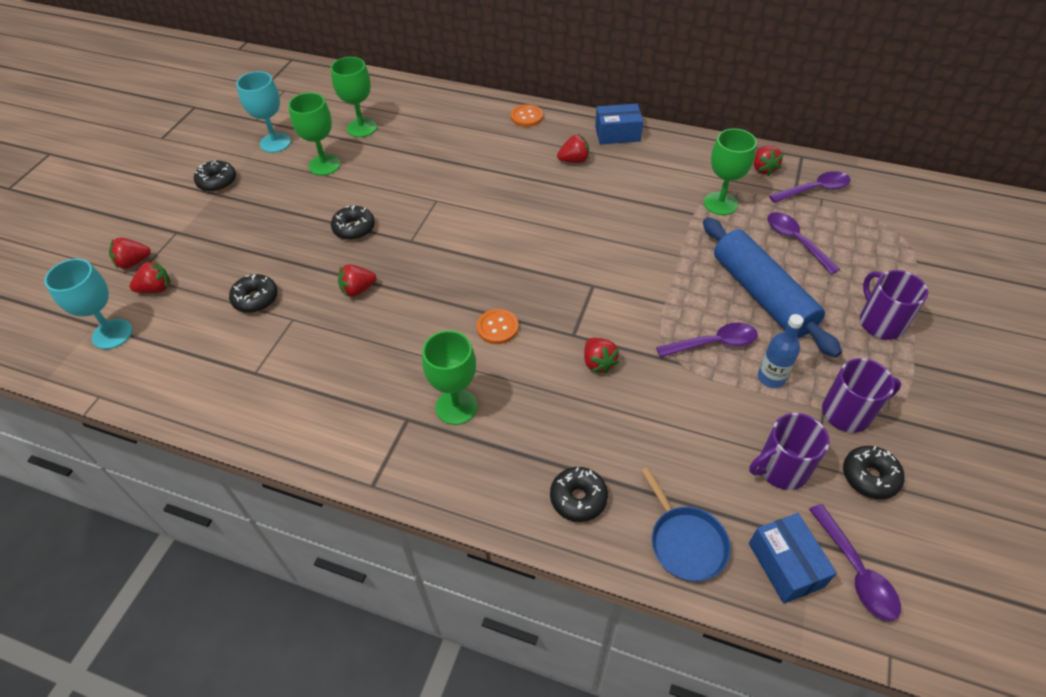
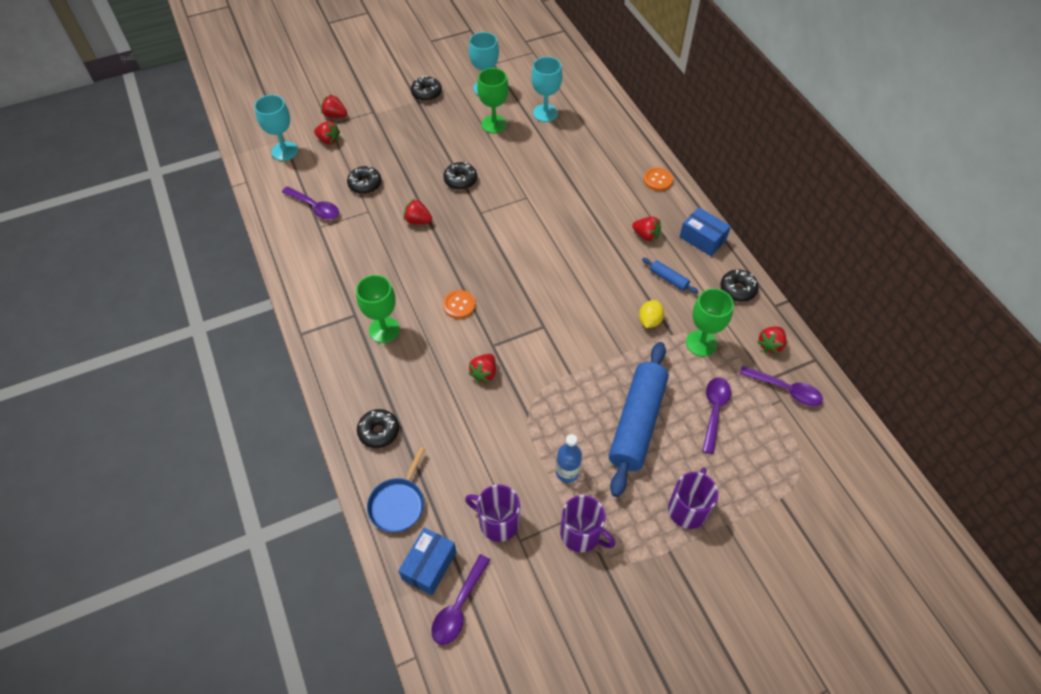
camera: 45 degrees right, 5 degrees up
(362, 128) = (545, 113): green goblet -> turquoise goblet
(634, 178) = (668, 279): none -> blue rolling pin
(664, 217) = (649, 320): none -> yellow lemon
(713, 343) = (563, 423): purple spoon -> purple spoon (315, 207)
(869, 477) = (539, 576): black donut -> black donut (737, 289)

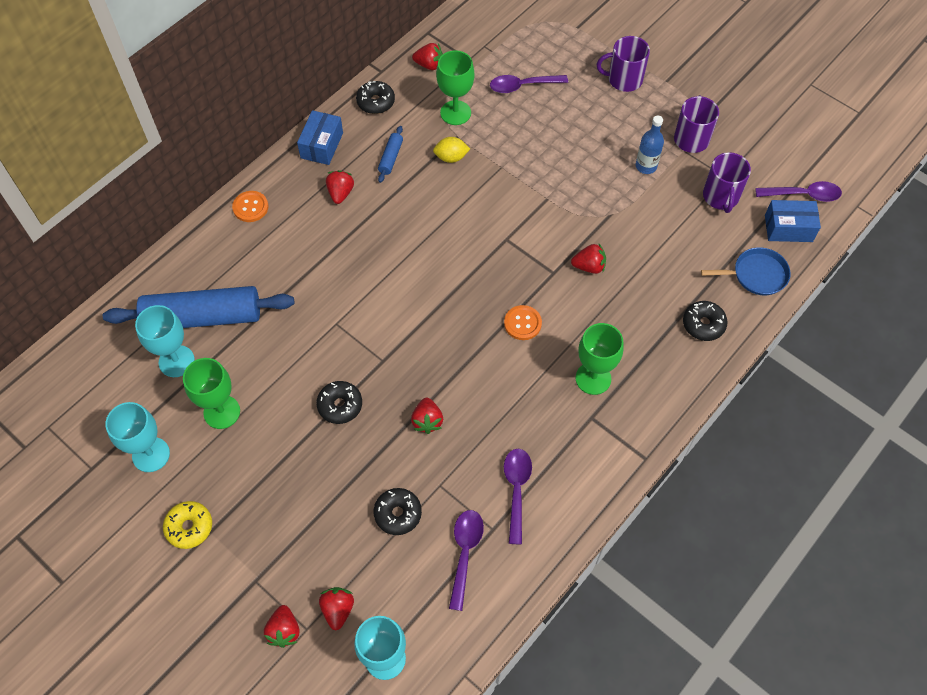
camera: 115 degrees left, 5 degrees up
(426, 93) = (189, 527): black donut -> yellow donut
(637, 423) = (567, 134): blue rolling pin -> blue rolling pin (203, 317)
(785, 390) = (472, 45): purple spoon -> purple spoon (516, 490)

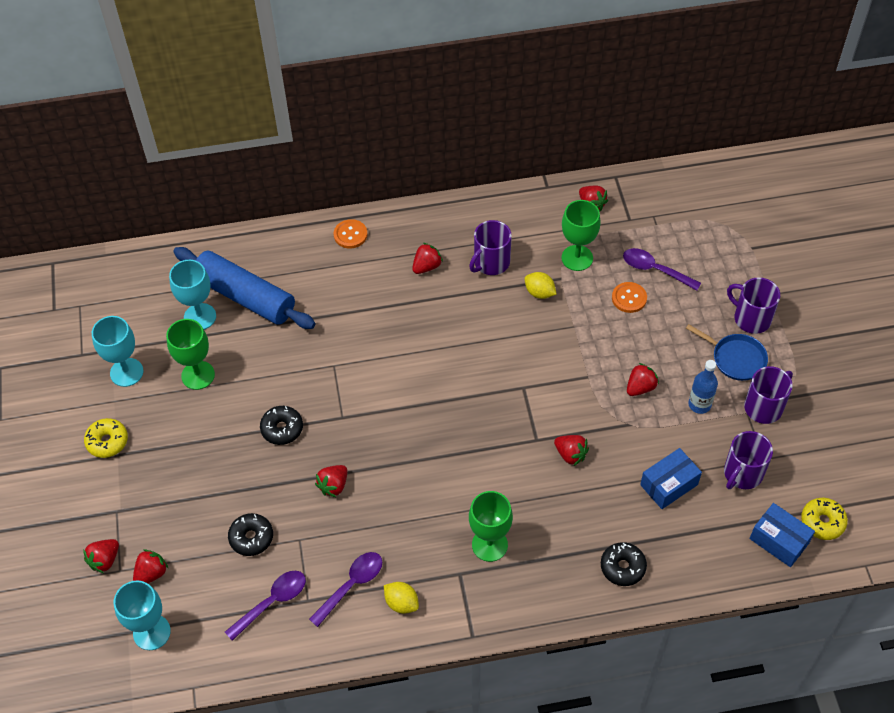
camera: 40 degrees right, 5 degrees down
(322, 145) = (446, 219): blue box -> blue box (669, 484)
(376, 102) = (520, 210): black donut -> none
(390, 158) = (491, 262): blue rolling pin -> purple mug
(522, 323) = (474, 463): orange button -> orange button (629, 298)
(568, 474) = (401, 603): none -> yellow lemon
(593, 181) = (640, 387): none -> red strawberry
(756, 275) = (710, 559): blue pan -> blue pan (736, 358)
(803, 195) = (822, 522): purple spoon -> yellow donut

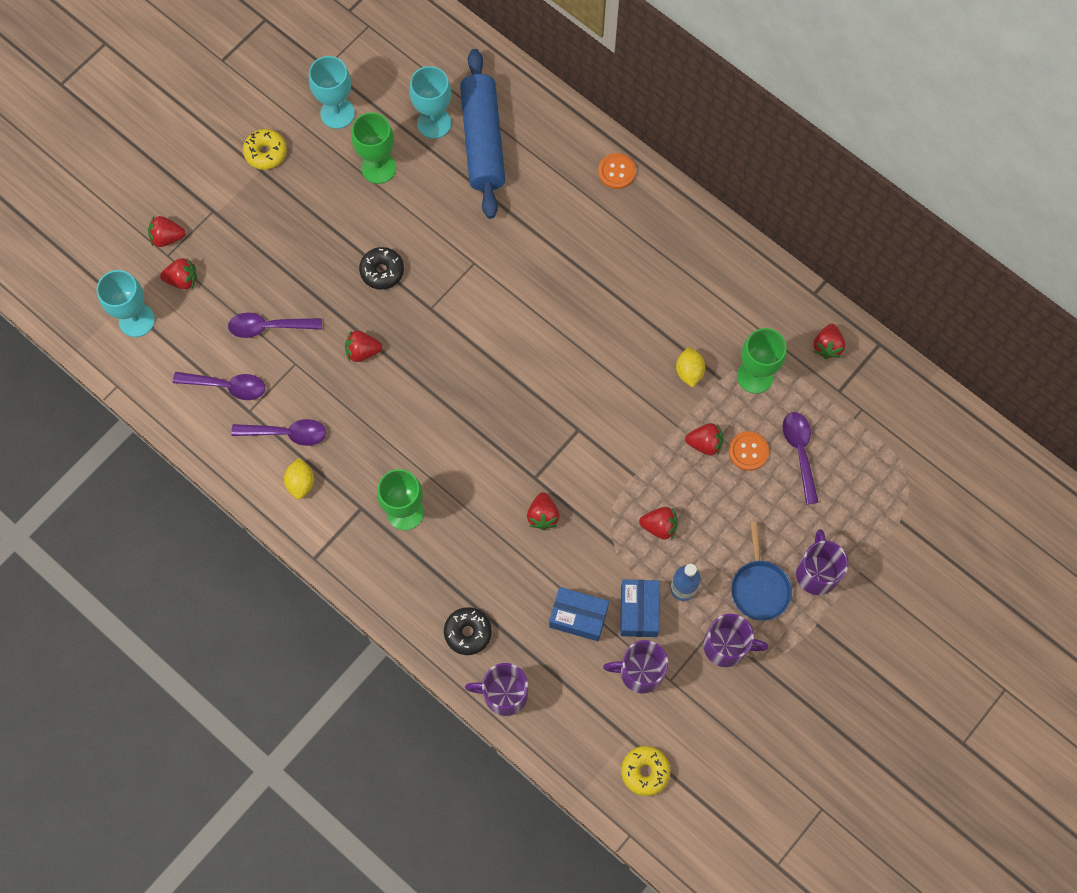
camera: 50 degrees right, 15 degrees up
(251, 538) = (268, 327): black donut -> purple spoon
(426, 266) = (637, 259): red strawberry -> red strawberry (704, 443)
(491, 262) = (687, 308): purple mug -> purple mug (504, 694)
(779, 541) = (596, 746): blue box -> blue box (639, 611)

